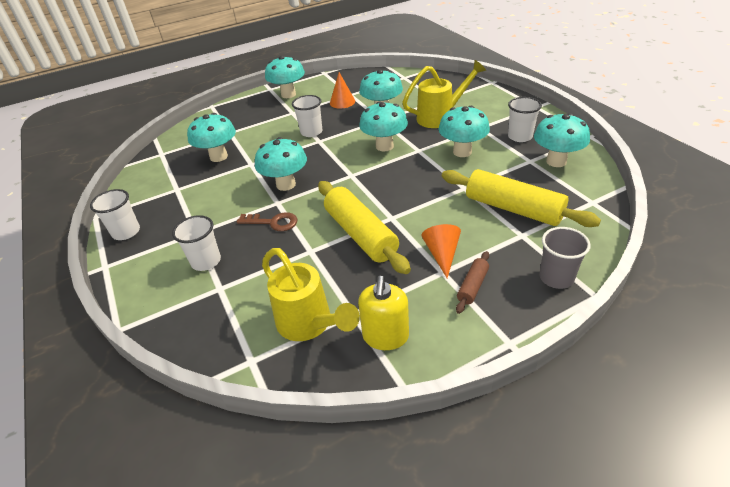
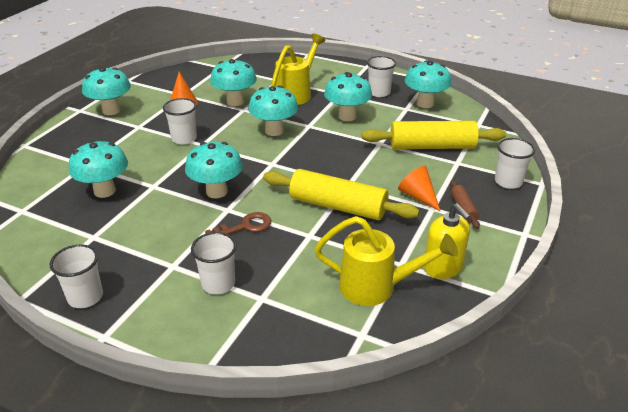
camera: 40 degrees left, 5 degrees down
(556, 277) = (508, 182): grey cup -> white cup

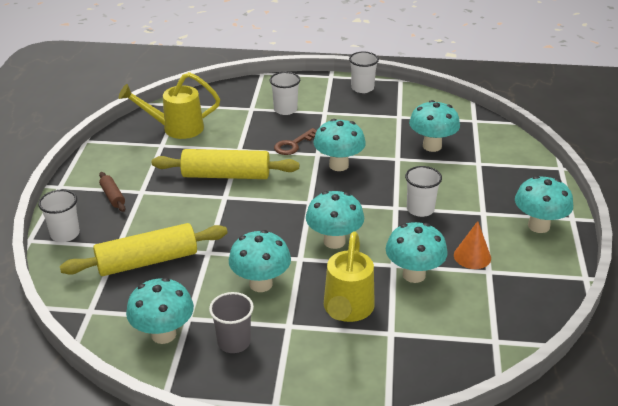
camera: 160 degrees right, 0 degrees up
(379, 92) = (234, 342): white cup -> grey cup
(418, 196) = (156, 199): orange cone -> none
(443, 268) = (129, 149): yellow soap dispenser -> none

